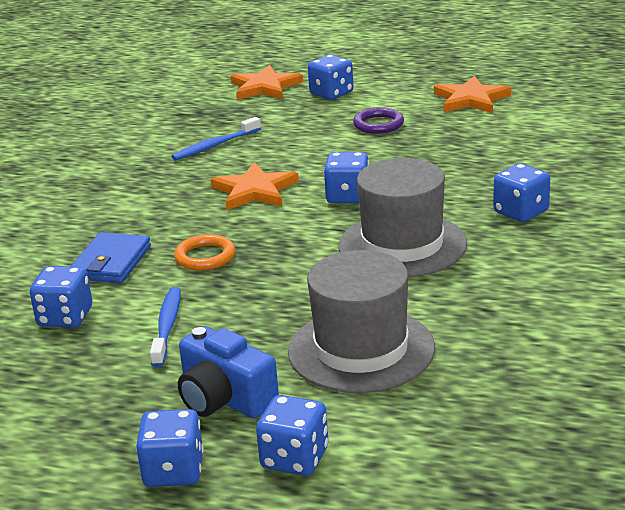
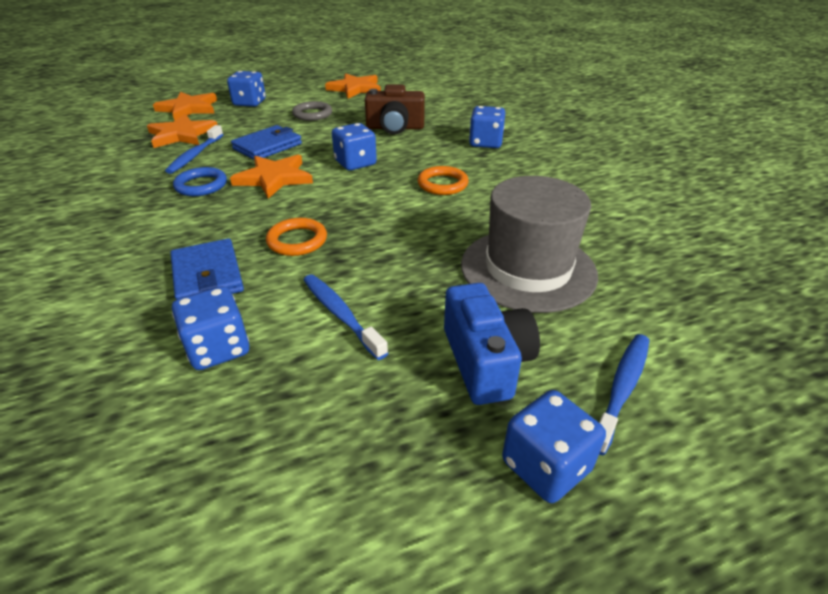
camera: 40 degrees left, 10 degrees up
(187, 180) = (201, 185): none -> blue ring
(225, 399) = (486, 361): blue camera -> blue camera turned 105 degrees counterclockwise
(227, 118) = (182, 135): none -> orange star
(288, 153) = (267, 146): none -> blue wallet
(295, 458) = (621, 389): blue dice -> blue toothbrush
(378, 124) = (312, 114): purple ring -> grey ring
(402, 245) = (442, 184): grey hat -> orange ring
(445, 165) = (395, 128): none -> brown camera

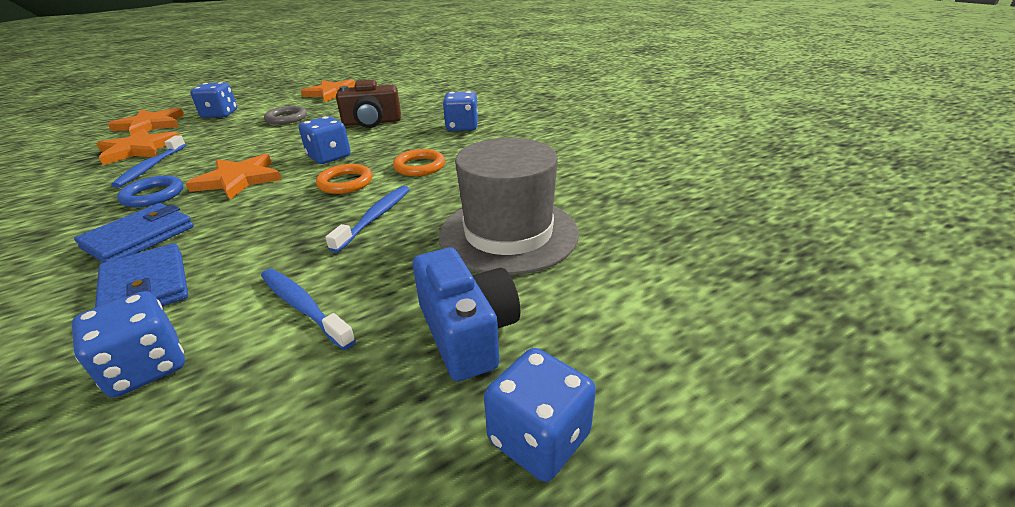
camera: 10 degrees left, 5 degrees down
(267, 146) = (235, 151): blue wallet -> blue wallet (139, 237)
(297, 240) = (259, 237): orange ring -> orange ring (345, 183)
(621, 389) = (613, 338): blue toothbrush -> blue toothbrush (375, 217)

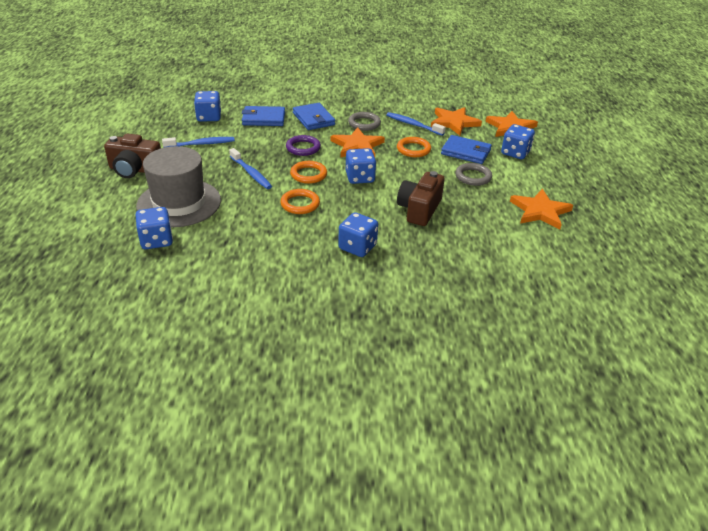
camera: 120 degrees right, 5 degrees up
(153, 195) = (364, 123): blue ring -> grey ring
(228, 130) = (466, 152): none -> blue wallet
(234, 151) = (413, 149): none -> orange ring
(265, 210) = (303, 148): none -> purple ring
(467, 332) = (134, 169): blue camera -> brown camera
(539, 438) = (78, 166): blue dice -> blue dice (156, 240)

